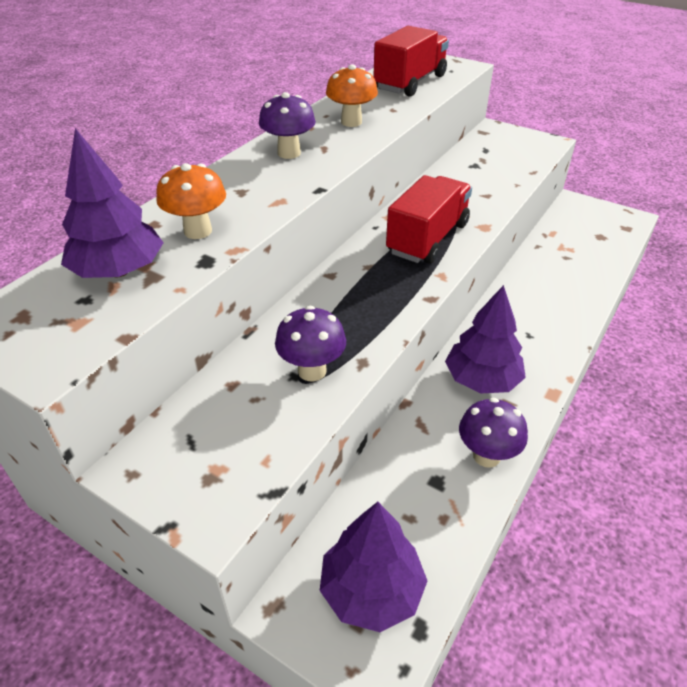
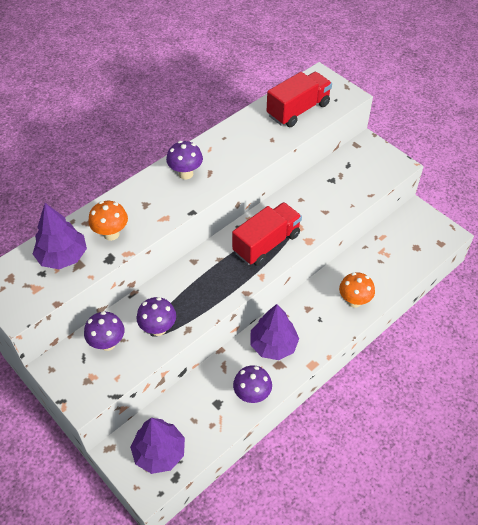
camera: 15 degrees right, 10 degrees up
(229, 409) = (107, 343): none -> purple mushroom
(351, 122) = (238, 148): orange mushroom -> orange mushroom (354, 301)

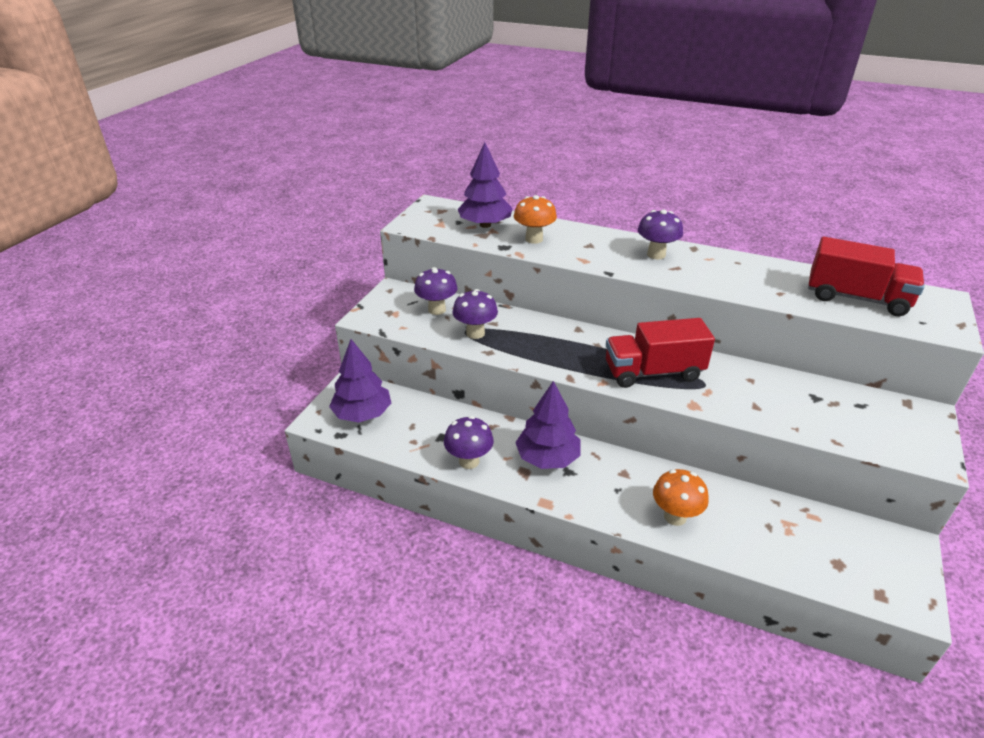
camera: 65 degrees right, 15 degrees down
(266, 243) = (653, 372): red truck -> red truck turned 150 degrees clockwise

